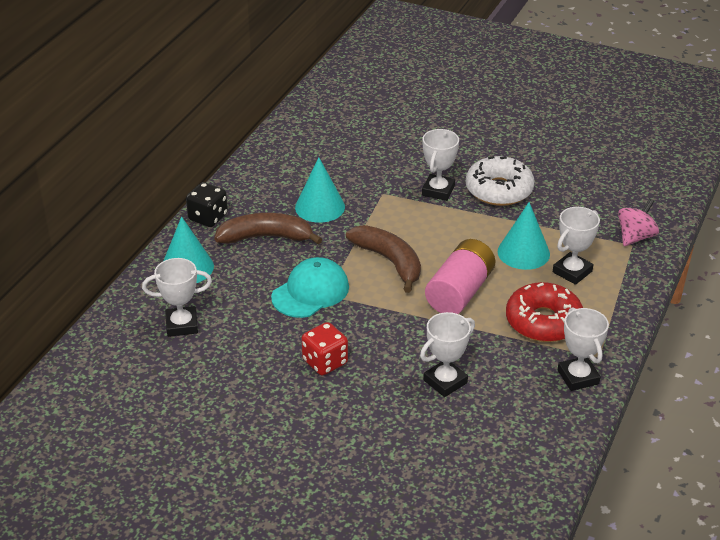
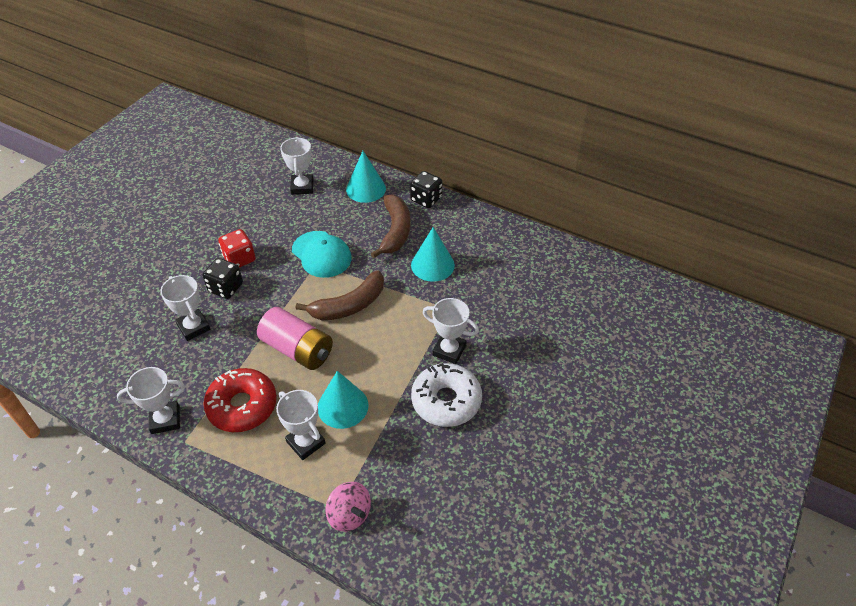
camera: 95 degrees right, 10 degrees up
(377, 365) = (226, 288): none -> black dice

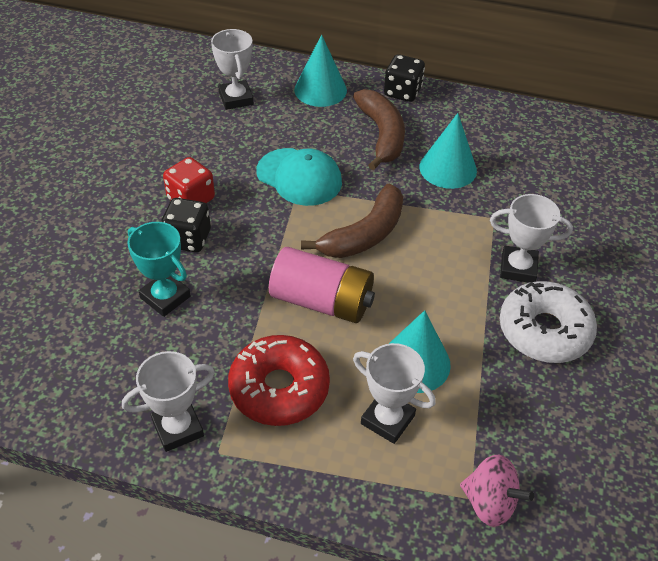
camera: 15 degrees left, 0 degrees up
(194, 327) = (165, 297): white trophy -> turquoise trophy

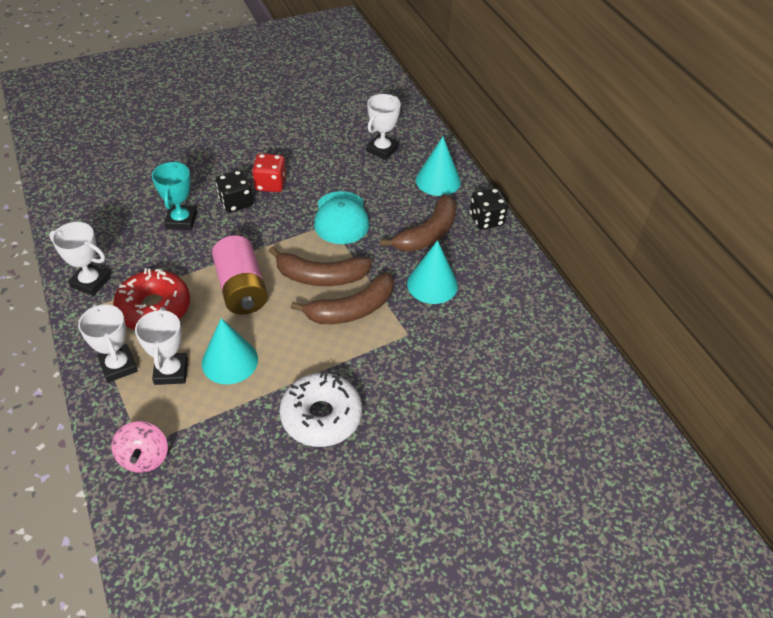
camera: 50 degrees right, 0 degrees up
(428, 237) = (351, 309): none -> brown banana
(518, 268) = (369, 372): white trophy -> white trophy (118, 366)

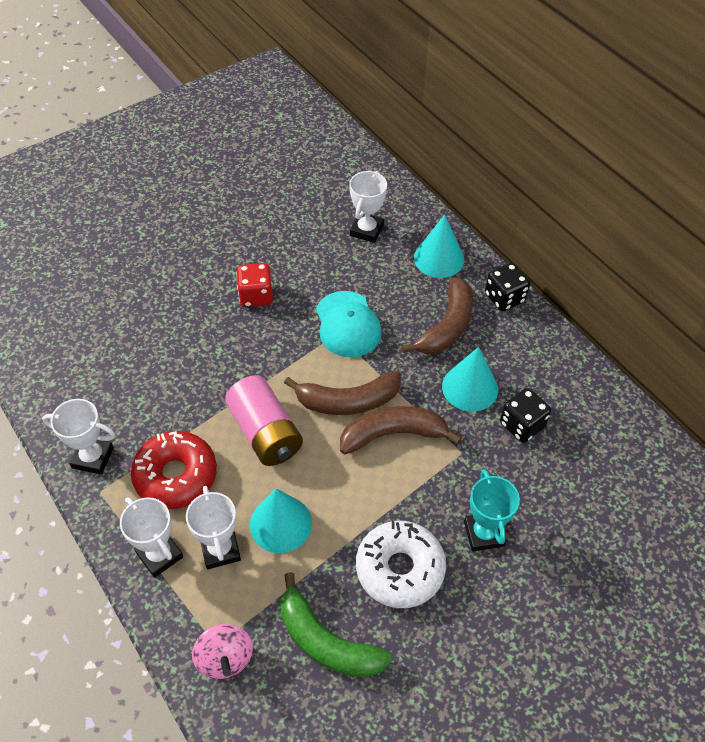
camera: 10 degrees left, 5 degrees up
(181, 221) = (170, 360): turquoise trophy -> turquoise trophy (484, 533)
(236, 202) = (225, 326): black dice -> black dice (522, 425)
(237, 461) = (326, 641): none -> green banana
(351, 309) = (393, 434): brown banana -> brown banana turned 150 degrees counterclockwise

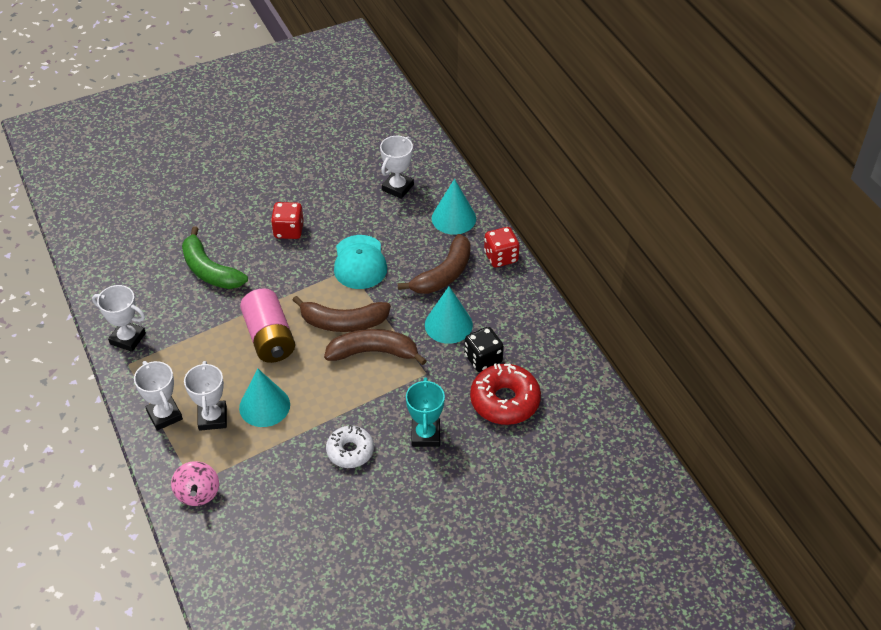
camera: 10 degrees right, 5 degrees down
(176, 476) = (190, 360): red donut -> red donut (505, 401)
(326, 641) = (278, 493): green banana -> green banana (210, 270)
(400, 569) = (350, 451): white donut -> white donut, size x0.66
(504, 298) = (501, 257): black dice -> red dice

